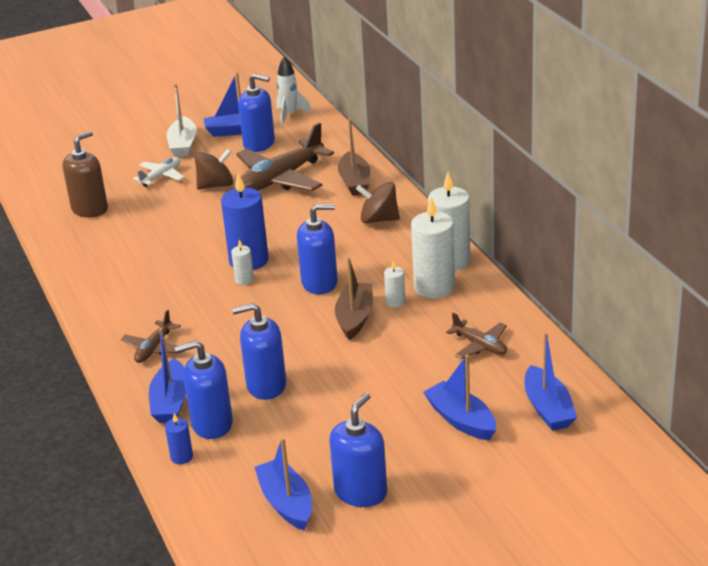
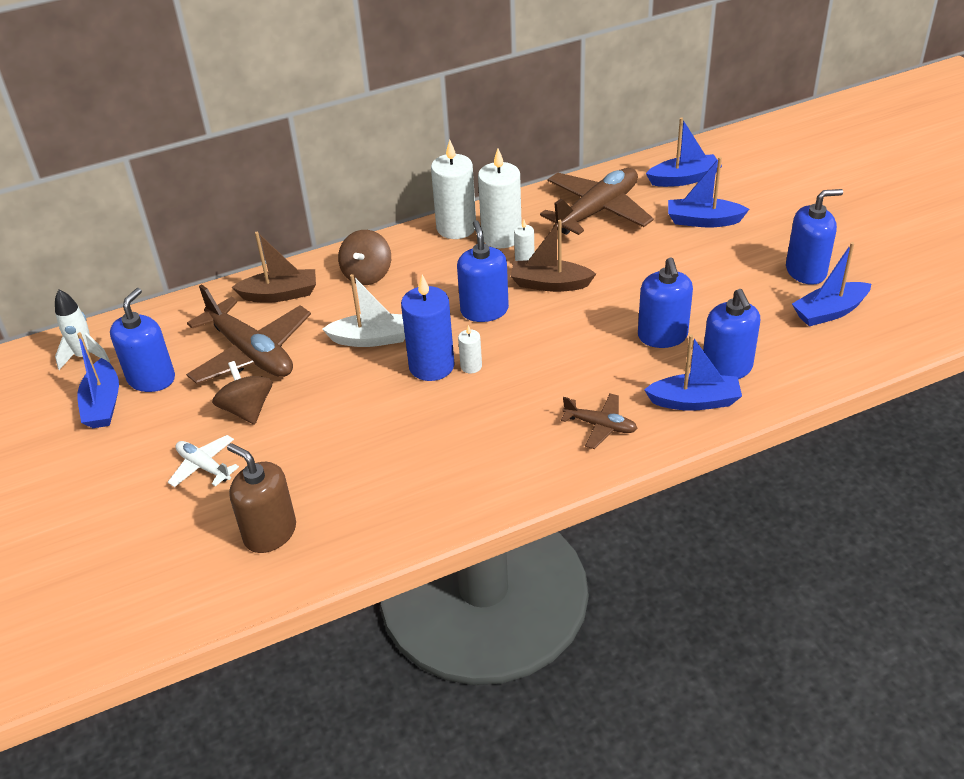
camera: 90 degrees left, 10 degrees up
(181, 457) = (780, 384): blue candle -> none
(183, 145) = (120, 454): white boat -> white boat (372, 339)
(360, 492) = (806, 271): blue soap dispenser -> blue soap dispenser turned 135 degrees clockwise
(461, 420) = (703, 221): blue boat -> blue boat turned 45 degrees clockwise
(480, 345) = (597, 211): brown plane -> brown plane, size x1.96

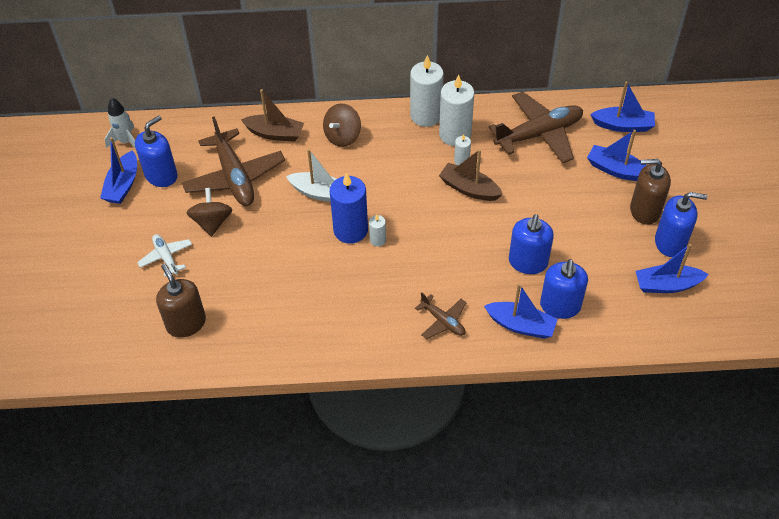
camera: 20 degrees right, 10 degrees up
(484, 310) = (410, 196): blue soap dispenser -> none
(759, 249) = (644, 210): none -> brown soap dispenser

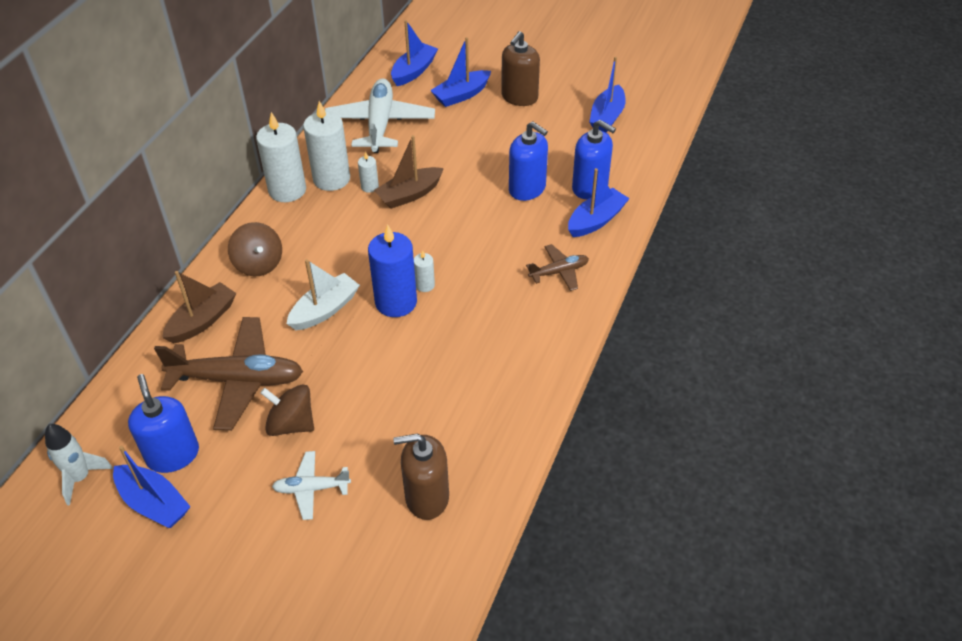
camera: 65 degrees left, 5 degrees down
(539, 134) = (380, 124): brown plane -> white plane
(670, 242) = (564, 97): blue soap dispenser -> none

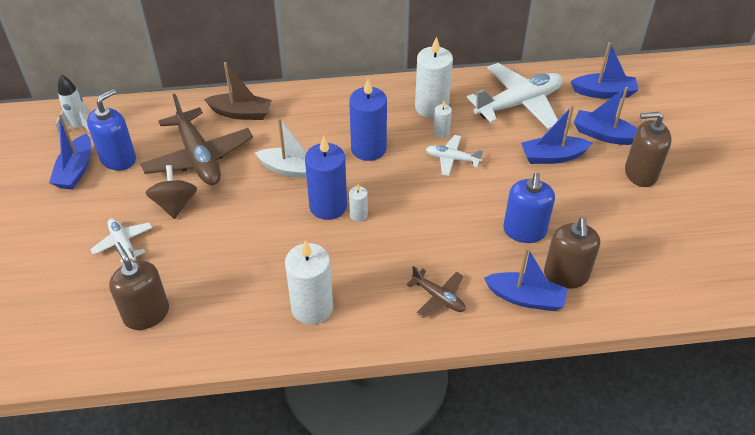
camera: 60 degrees right, 0 degrees up
(258, 264) = (313, 113): brown spinning top -> none
(287, 190) = (399, 90): white candle -> white candle (312, 308)
(346, 244) = (368, 149): none -> blue candle
(409, 194) = (452, 159): brown boat -> white plane
(590, 187) = (566, 275): blue soap dispenser -> brown soap dispenser
(607, 117) = (677, 248): blue boat -> blue boat (552, 156)

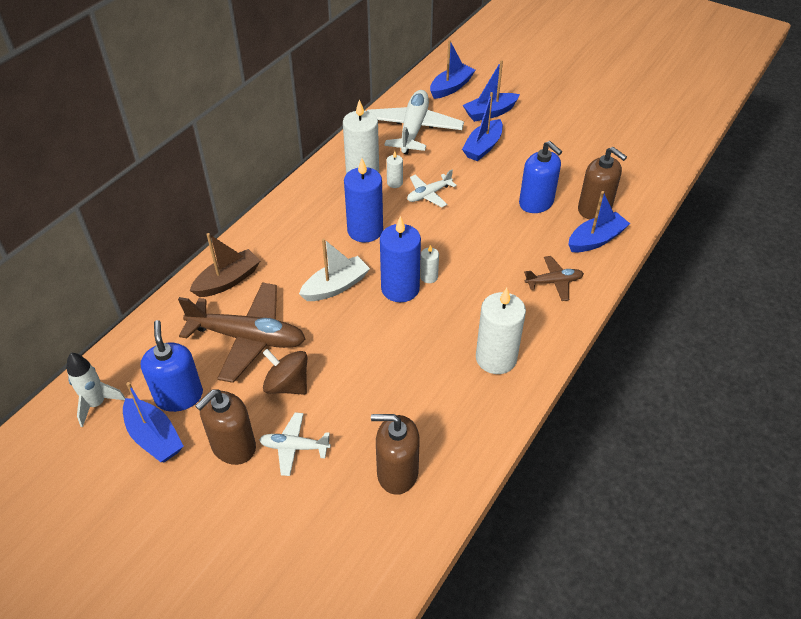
camera: 50 degrees left, 0 degrees up
(640, 173) = (542, 121): brown soap dispenser -> brown soap dispenser (233, 446)

